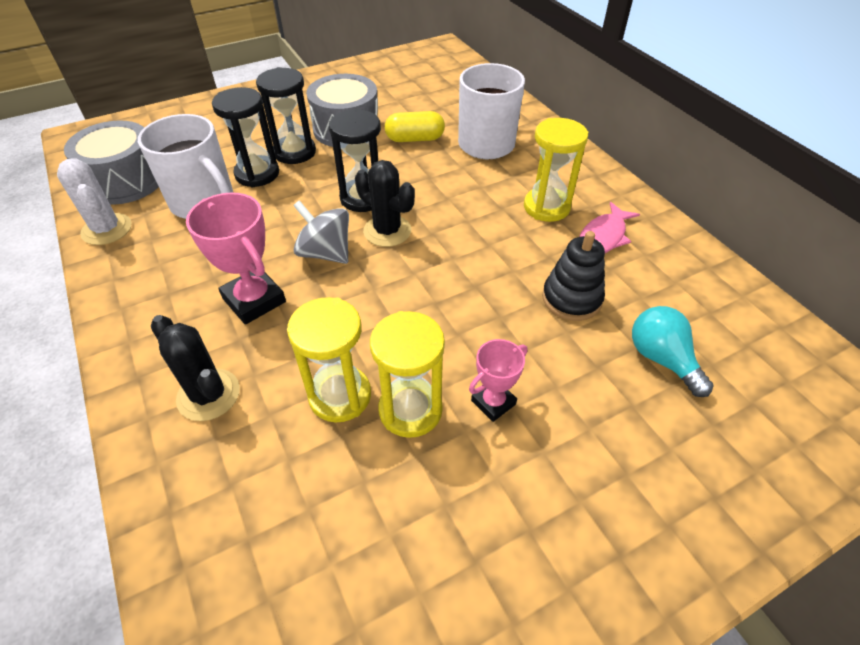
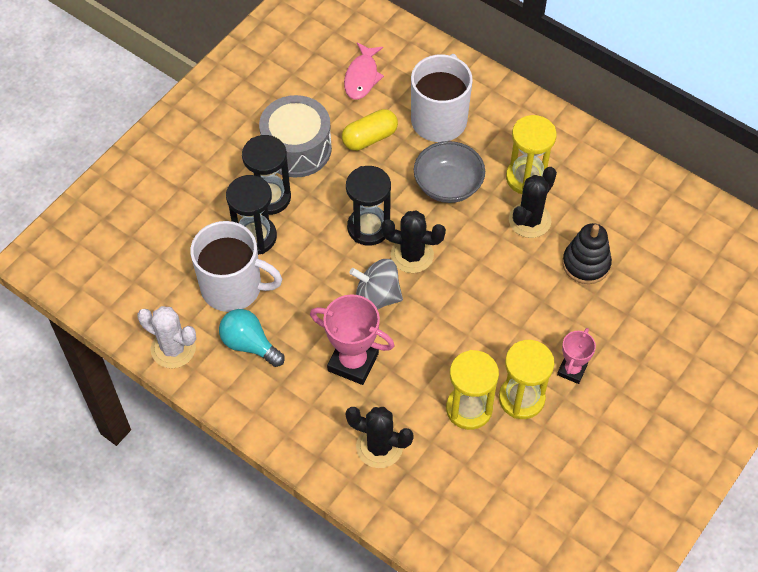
camera: 25 degrees left, 10 degrees up
(126, 181) = (139, 292): grey drum -> none
(463, 190) = (448, 185): none -> grey bowl
(529, 241) = (529, 220): none -> black cactus
(603, 237) = (584, 193): pink fish -> pink fish (362, 77)
(661, 359) = (666, 290): turquoise light bulb -> turquoise light bulb (249, 344)

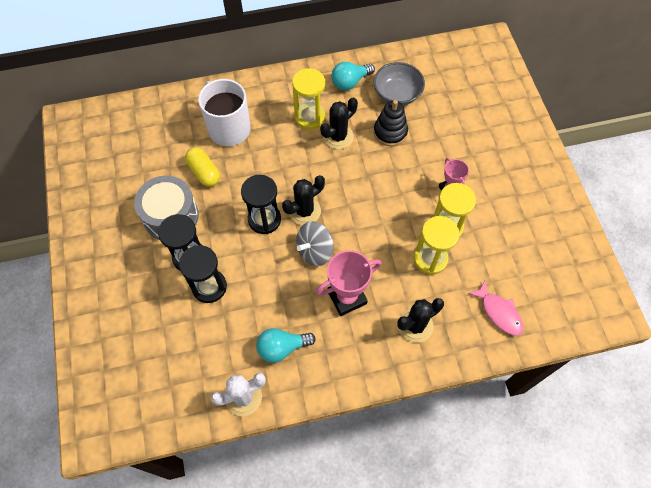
camera: 50 degrees left, 5 degrees up
(233, 287) = (233, 327): white mug -> none
(362, 77) = (158, 144): pink fish -> pink fish (499, 312)
(369, 138) = (204, 172): yellow capsule -> yellow capsule turned 45 degrees counterclockwise
(448, 185) = (276, 158): grey bowl -> grey bowl (397, 94)
(529, 220) = (338, 137): black cactus -> black cactus turned 60 degrees clockwise
(610, 181) = (350, 82): none -> turquoise light bulb

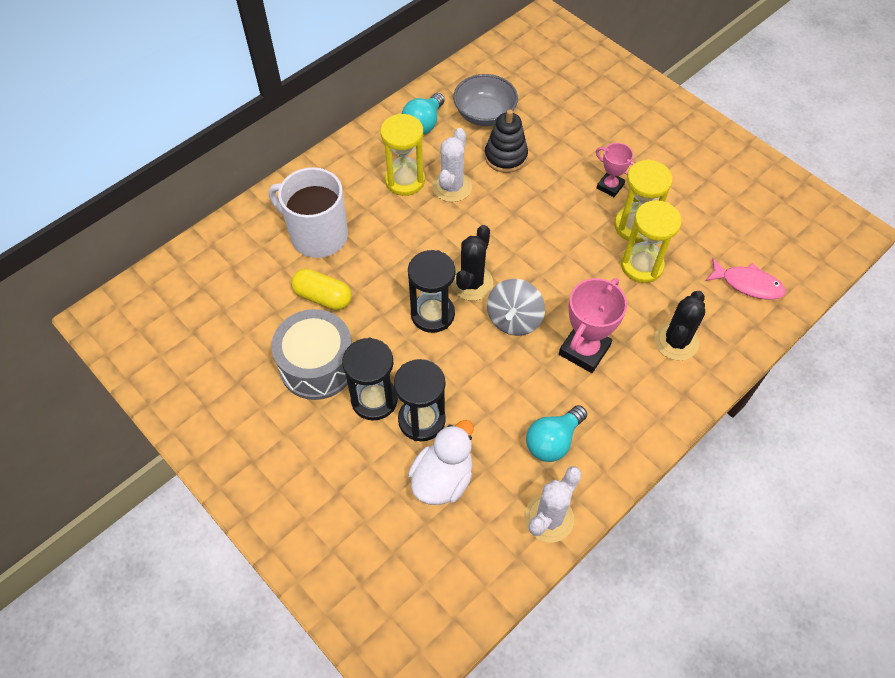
camera: 30 degrees left, 5 degrees down
(196, 332) = (442, 478): none -> white duck
(338, 137) = (452, 187): black cactus -> white cactus

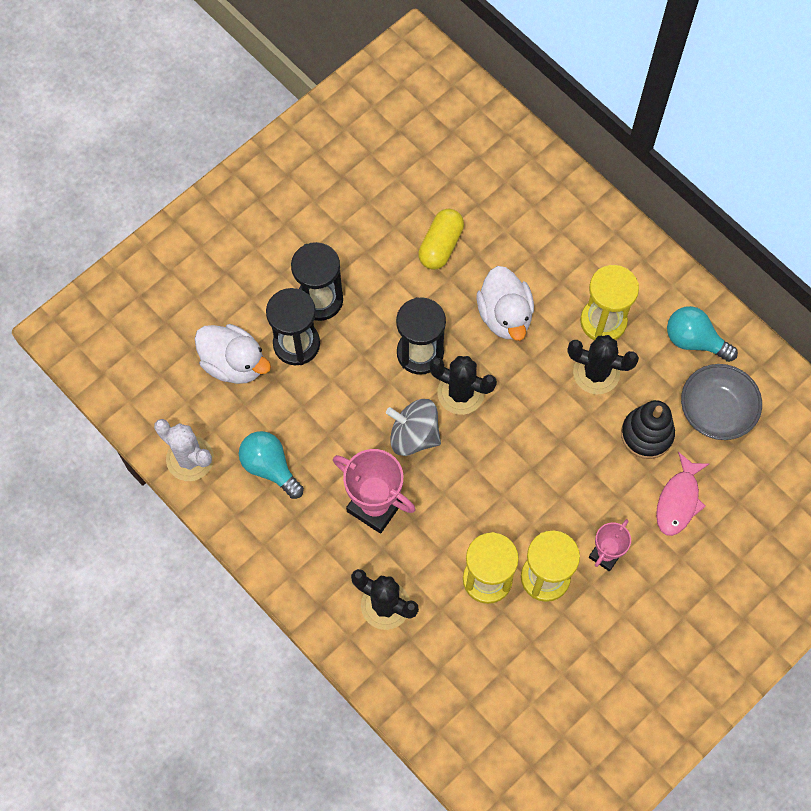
camera: 90 degrees right, 10 degrees up
(317, 235) = (521, 235): white mug -> none
(317, 365) = (359, 246): grey drum -> none
(397, 249) = (505, 315): none -> white duck
(452, 187) = (596, 373): white cactus -> black cactus
(748, 284) = (463, 699): pink fish -> pink fish (678, 500)

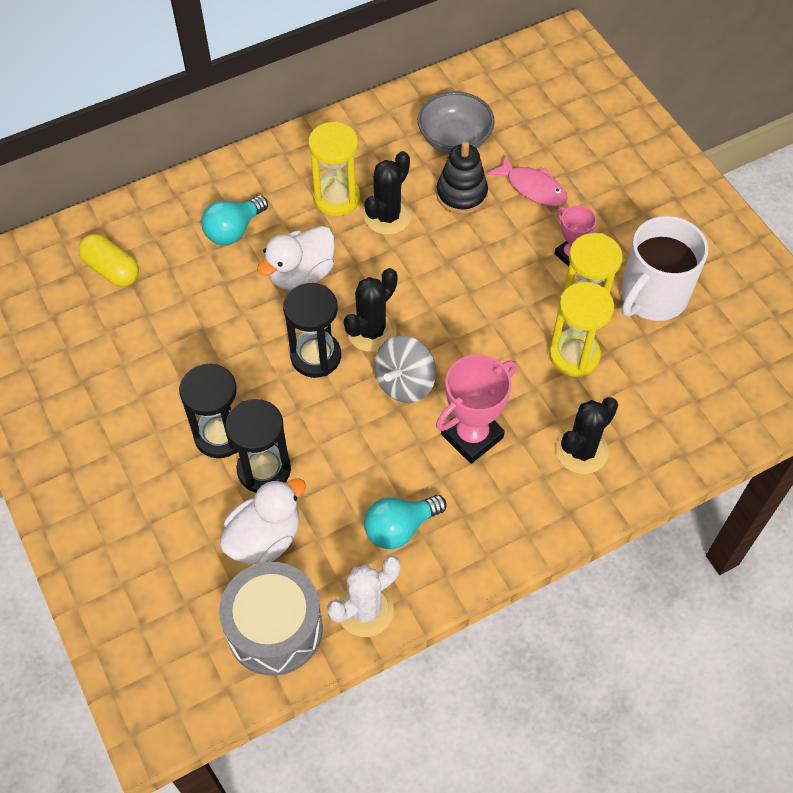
camera: 75 degrees left, 10 degrees down
(159, 394) = (274, 628): none -> grey drum
(440, 245) = (202, 310): yellow capsule -> yellow capsule (112, 270)
(505, 315) = (301, 274): white duck -> white duck turned 135 degrees clockwise
(579, 642) = (652, 296): none -> white mug
(694, 340) = (380, 136): turquoise light bulb -> turquoise light bulb (234, 230)

